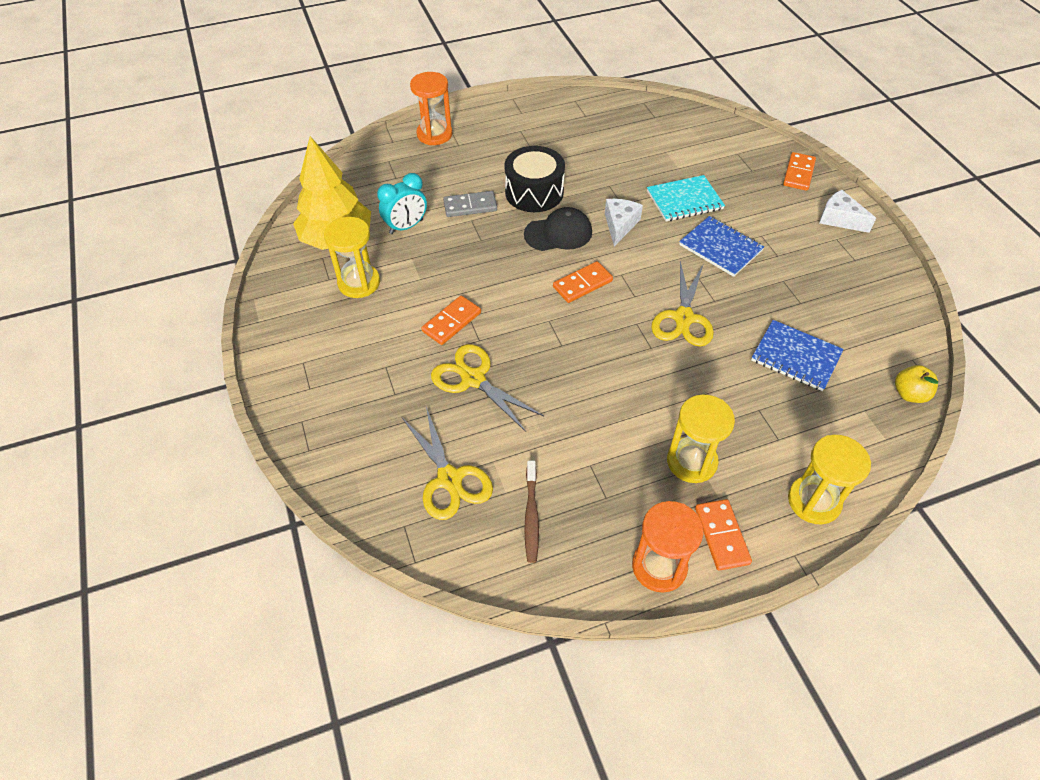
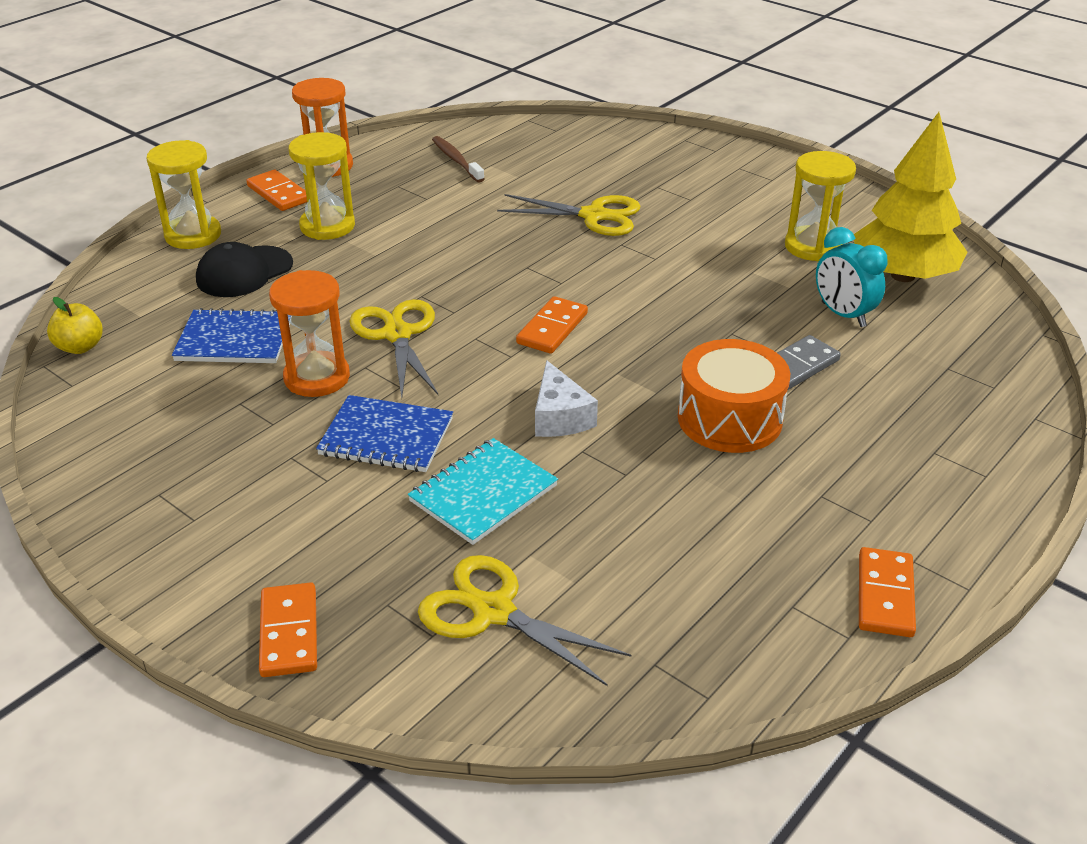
camera: 150 degrees right, 15 degrees down
(406, 227) = (843, 315): turquoise clock -> turquoise clock turned 60 degrees counterclockwise
(434, 134) = (994, 454): orange hourglass -> orange hourglass (317, 377)
(449, 479) = (546, 158): yellow scissors -> yellow scissors (493, 611)
(451, 322) = (668, 248): orange domino -> orange domino (885, 595)
(534, 192) = (729, 419): black drum -> orange drum
(558, 233) = (638, 375): black cap -> black cap (244, 272)
(839, 219) = (191, 559): white cheese -> none

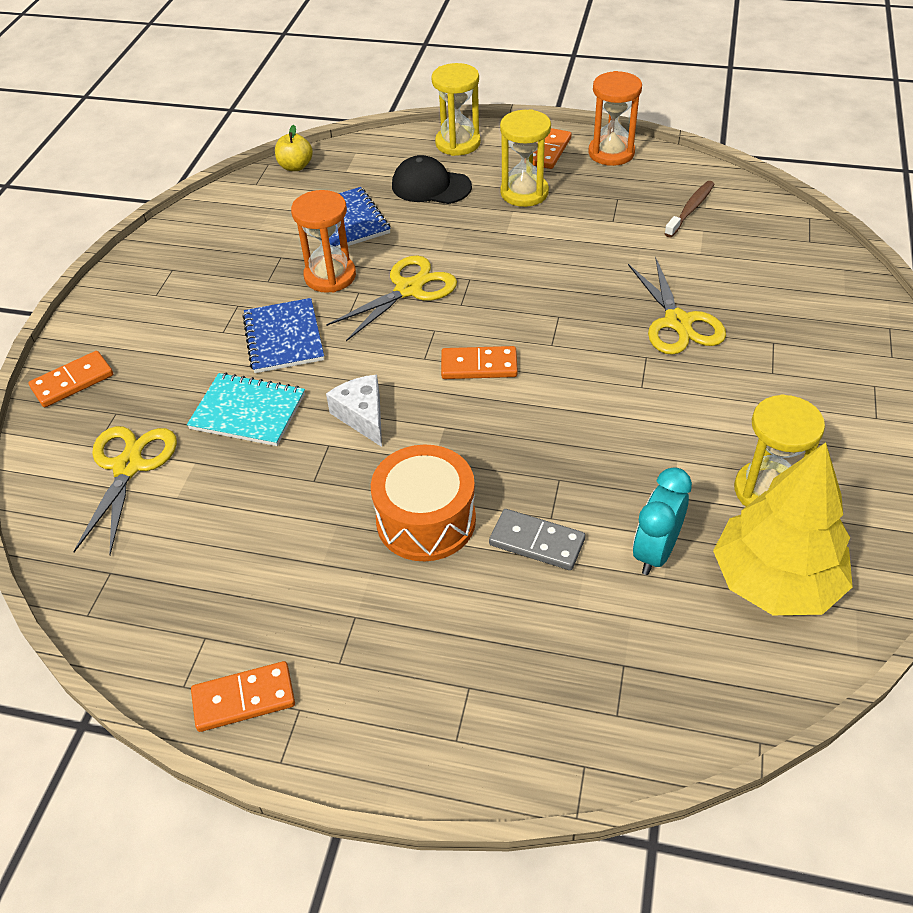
camera: 65 degrees right, 10 degrees up
(559, 417) = (362, 416): white cheese -> white cheese turned 105 degrees clockwise

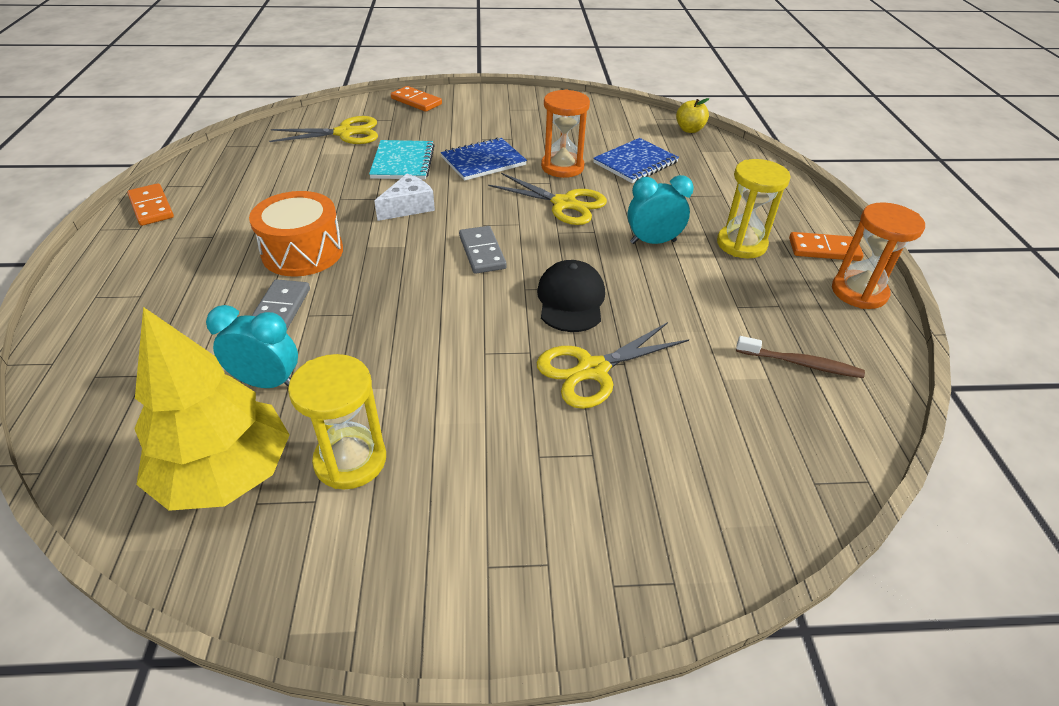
camera: 70 degrees right, 5 degrees down
(431, 186) = (712, 193): black cap -> black cap (571, 300)
(458, 143) = (789, 197): yellow hourglass -> none
(479, 366) = (482, 252): orange domino -> grey domino
(502, 244) = (653, 242): none -> turquoise clock

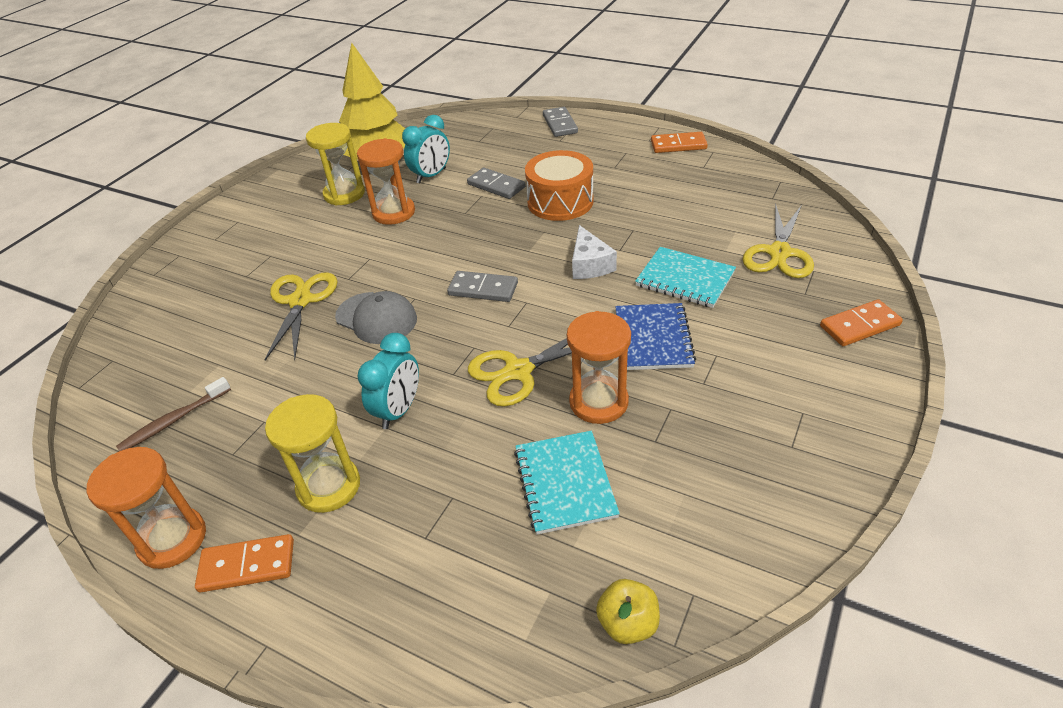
camera: 125 degrees right, 0 degrees up
(85, 309) = (560, 124): none -> grey domino
(379, 377) = (393, 212): none -> orange hourglass
(571, 300) = (376, 318): black cap -> grey cap
(635, 163) = (565, 483): blue notebook -> turquoise notebook
(824, 249) = (247, 566): orange domino -> orange domino turned 45 degrees clockwise

